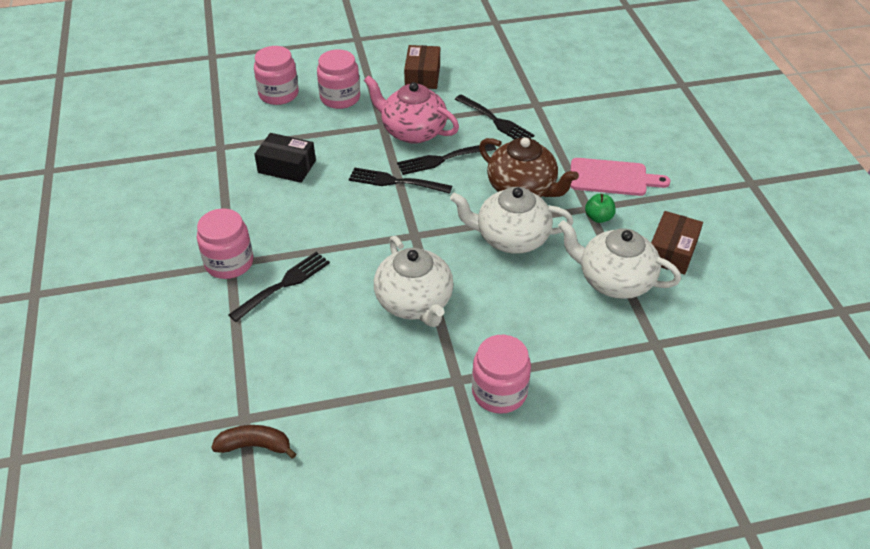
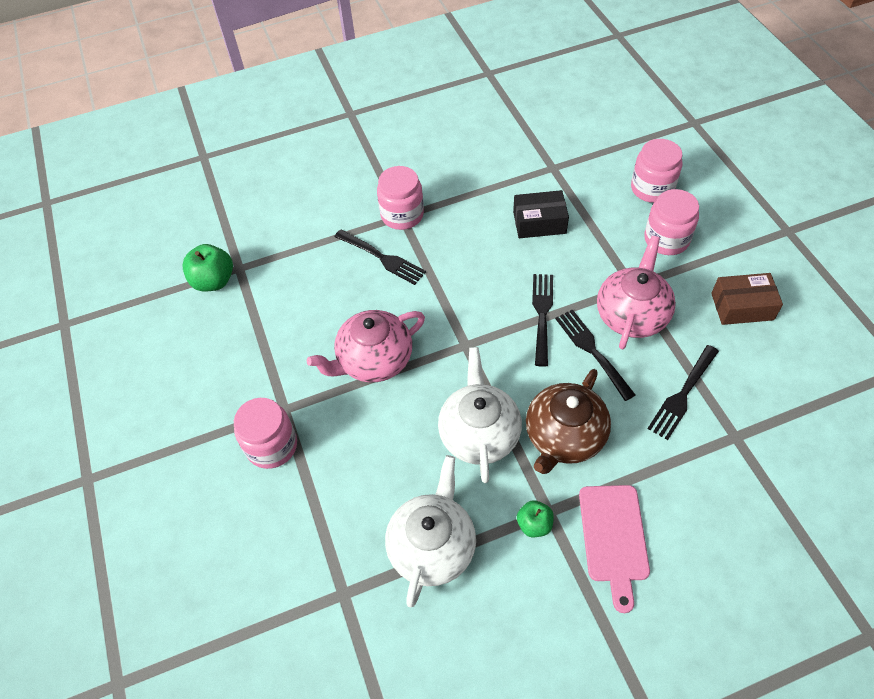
camera: 85 degrees right, 10 degrees up
(255, 446) = (214, 281): brown banana -> green apple
(287, 167) = (539, 222): black box -> black box turned 75 degrees clockwise
(414, 302) = (374, 360): white teapot -> pink teapot
(672, 251) = (492, 614): brown box -> none

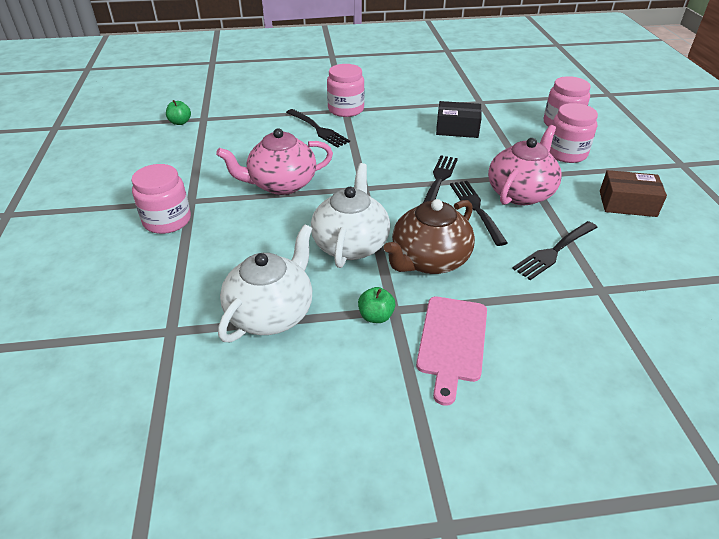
camera: 10 degrees right, 15 degrees down
(214, 281) = (180, 122): green apple -> green apple, size x0.61

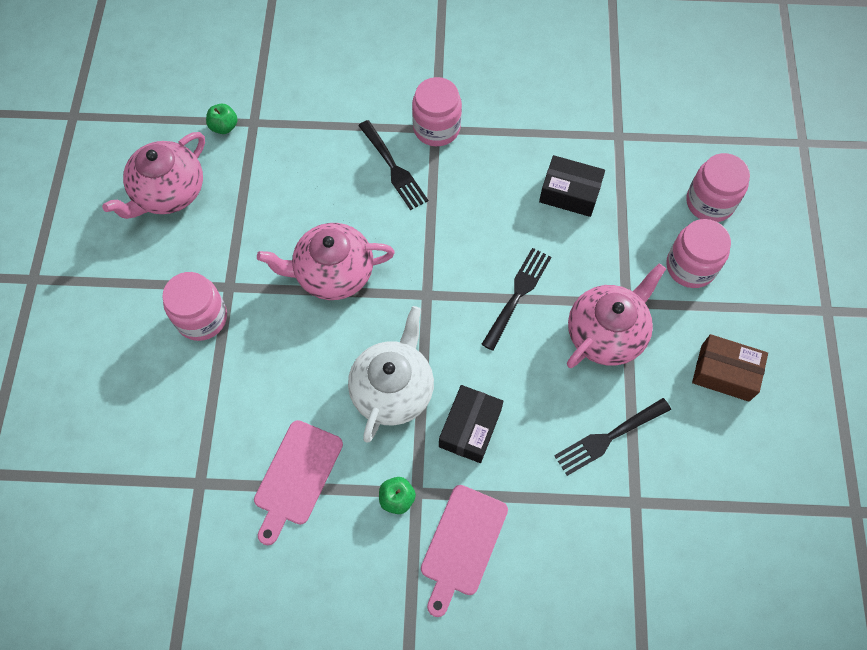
camera: 10 degrees right, 25 degrees up
(135, 157) = (168, 192): none -> pink teapot
(271, 313) = (296, 476): white teapot -> pink cutting board
(429, 260) = (470, 428): brown teapot -> black box
(476, 209) = (545, 354): black fork -> none

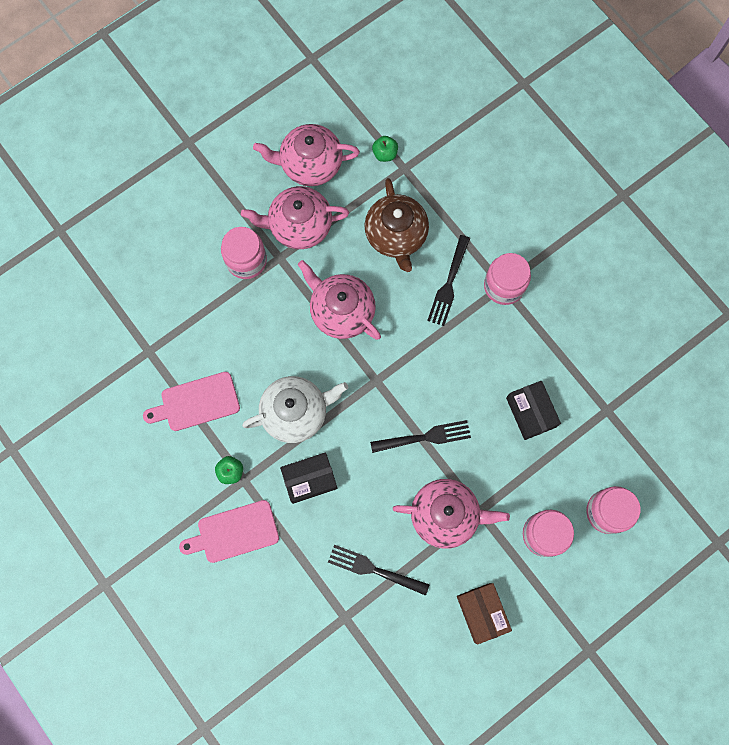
camera: 50 degrees right, 10 degrees up
(216, 246) = (299, 226): none -> pink teapot
(307, 175) = (396, 235): none -> brown teapot

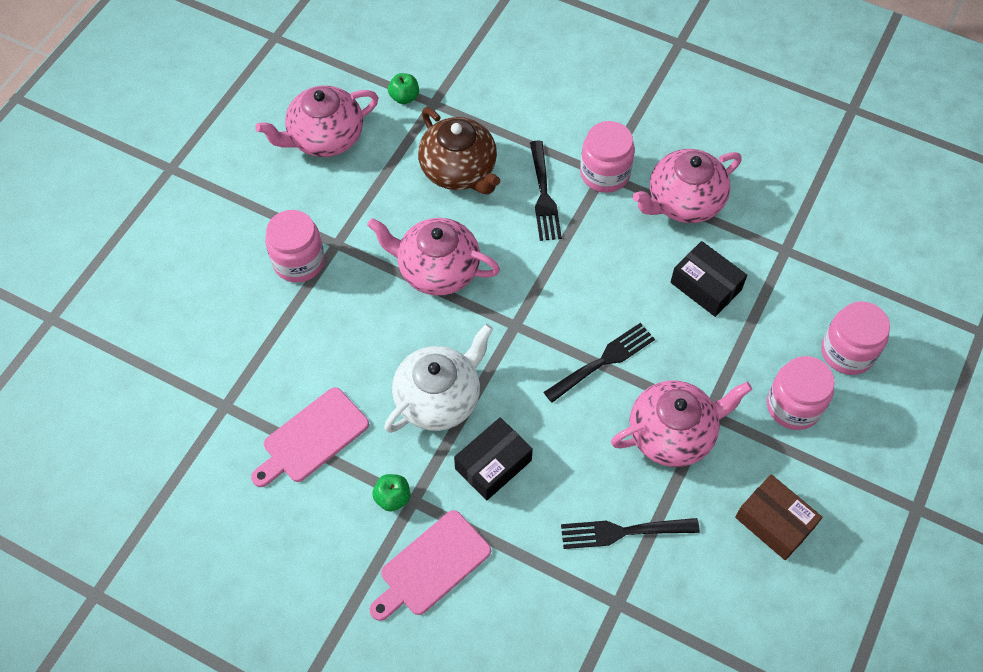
camera: 25 degrees left, 15 degrees down
(299, 226) = (343, 203): pink teapot -> pink teapot (683, 202)

